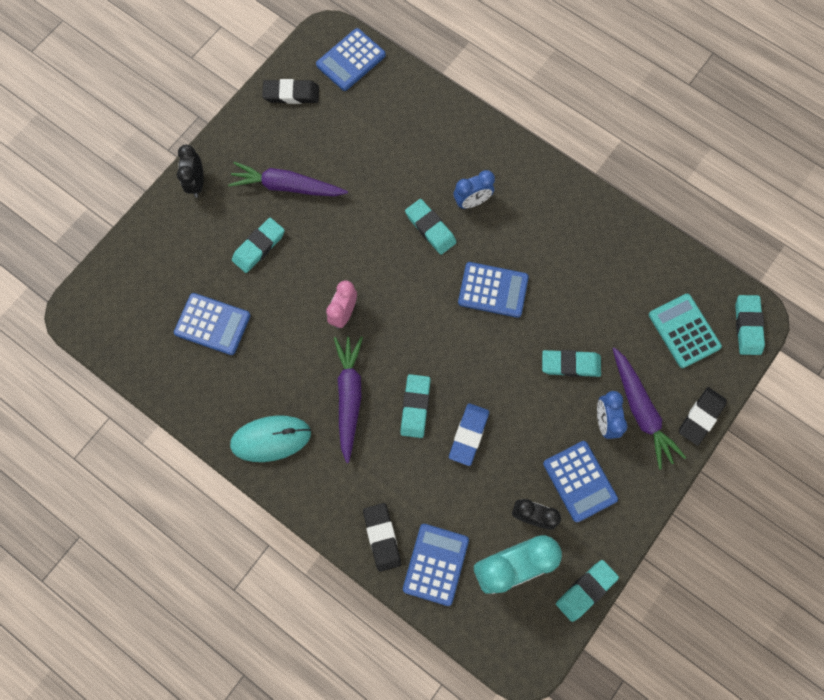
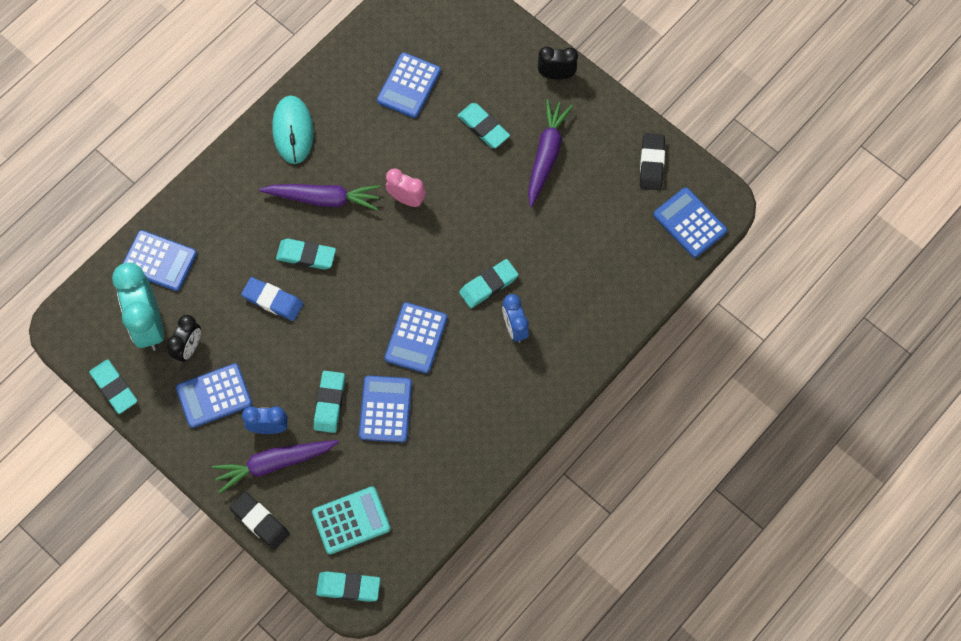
camera: 95 degrees right, 5 degrees down
(382, 537) = (190, 218): black eraser -> none
(569, 311) = (385, 409): none -> blue calculator

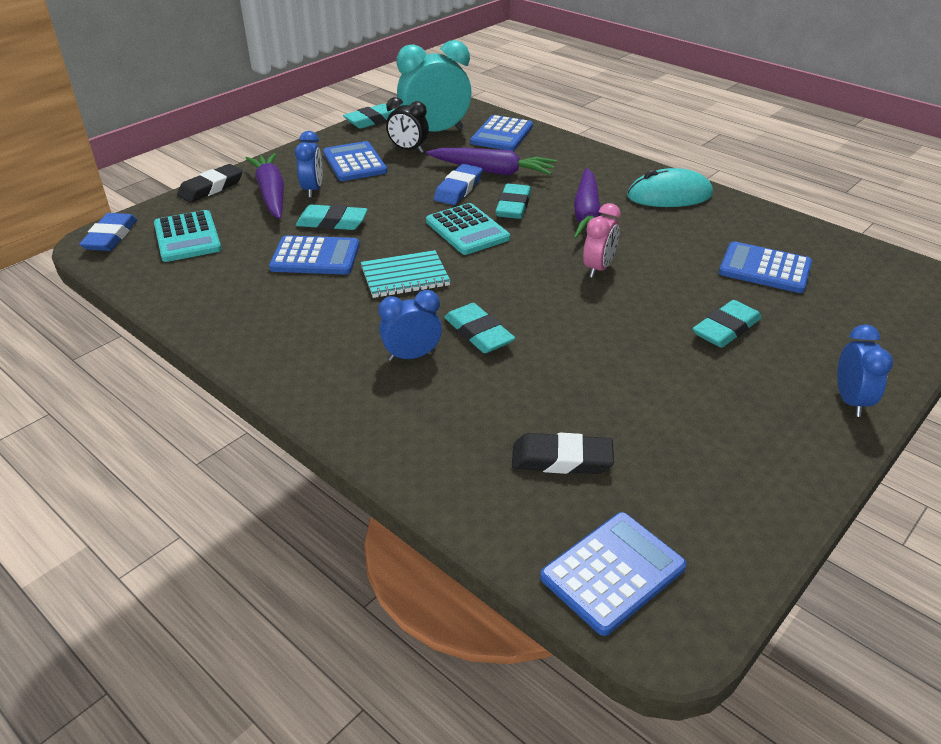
camera: 90 degrees right, 30 degrees down
(346, 293) = (467, 230): none -> turquoise calculator
(348, 587) = (111, 237): turquoise eraser -> blue eraser
(416, 338) = (405, 277): blue calculator -> turquoise notebook
(546, 155) = (700, 389): purple carrot -> purple carrot (492, 171)
(556, 75) = (850, 401): black clock -> blue clock
(651, 163) = (725, 518): black eraser -> black eraser (561, 459)

